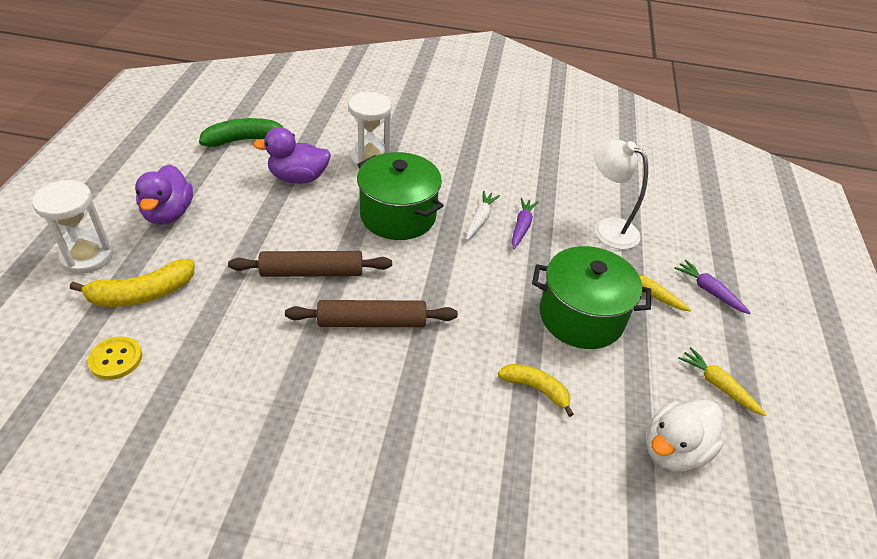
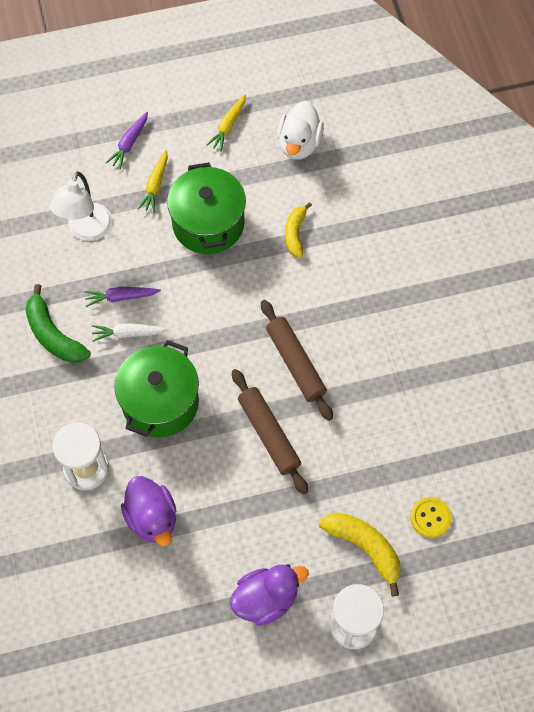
camera: 110 degrees left, 20 degrees up
(245, 140) = (117, 609): green banana -> green banana (53, 335)
(673, 450) = (299, 144): white duck -> white duck turned 75 degrees clockwise

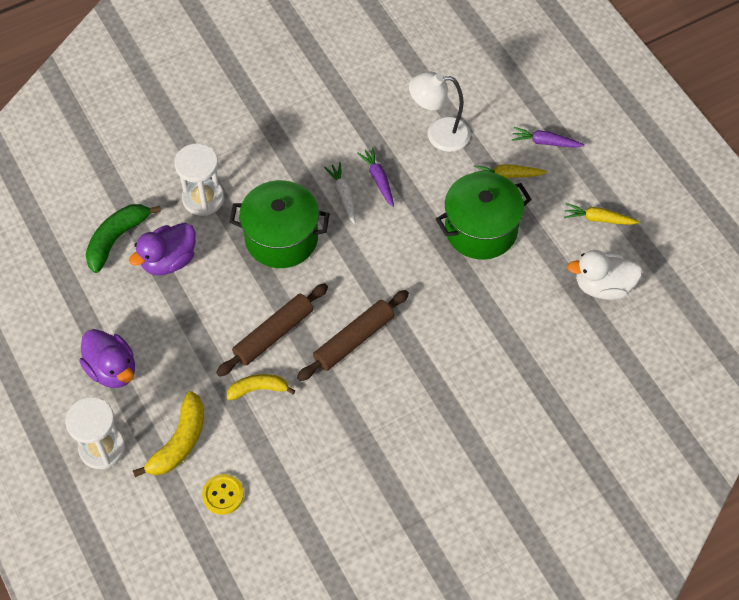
camera: 75 degrees right, 5 degrees down
(53, 335) = (324, 138): green banana -> green banana (116, 239)
(295, 233) = (496, 307): yellow banana -> yellow banana (258, 389)

